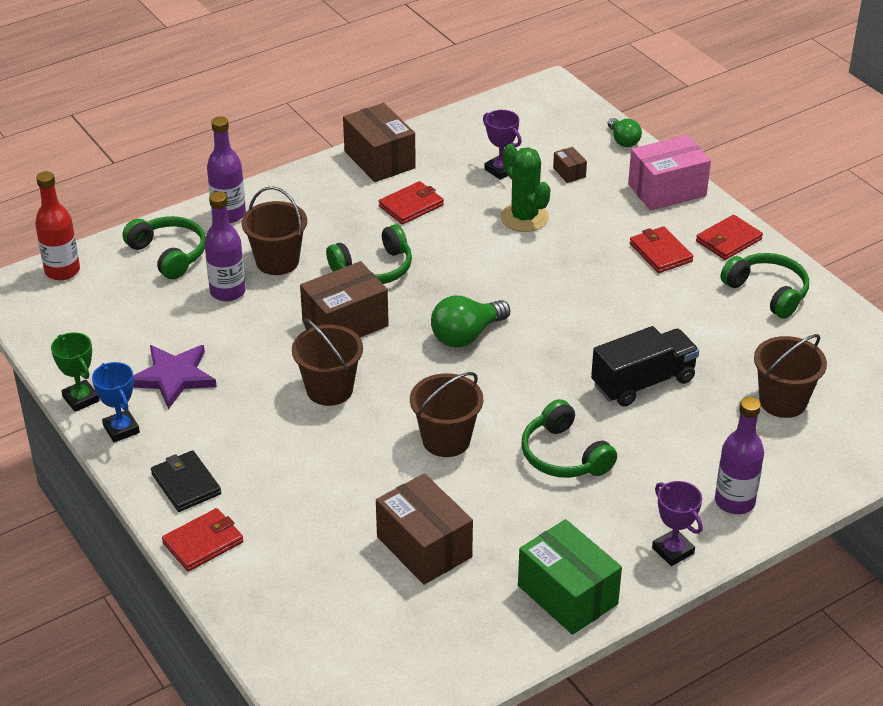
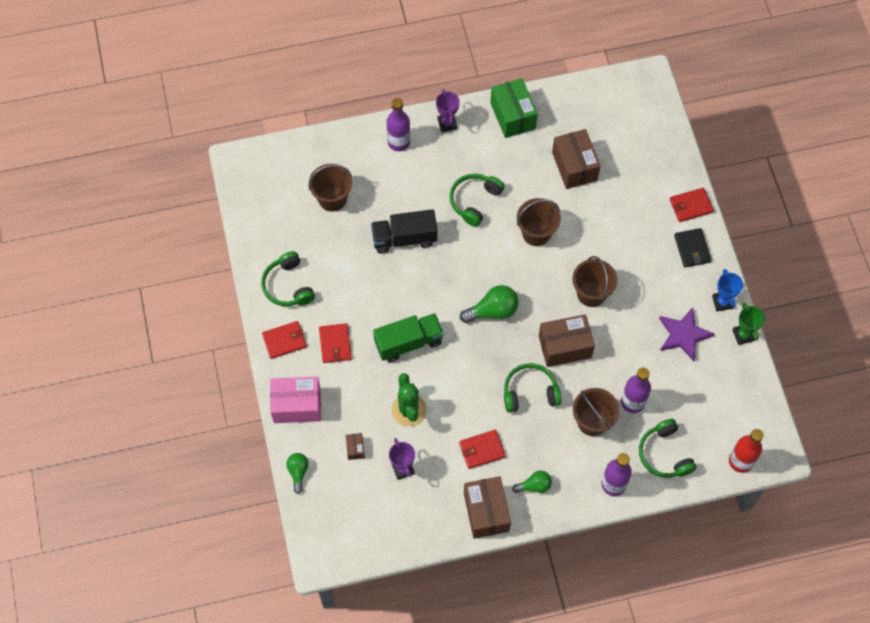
camera: 160 degrees left, 25 degrees up
(330, 192) = (534, 486): none -> green light bulb
(564, 277) = (408, 342): none -> green truck
(564, 455) = (474, 201): green headphones -> green headphones turned 135 degrees counterclockwise

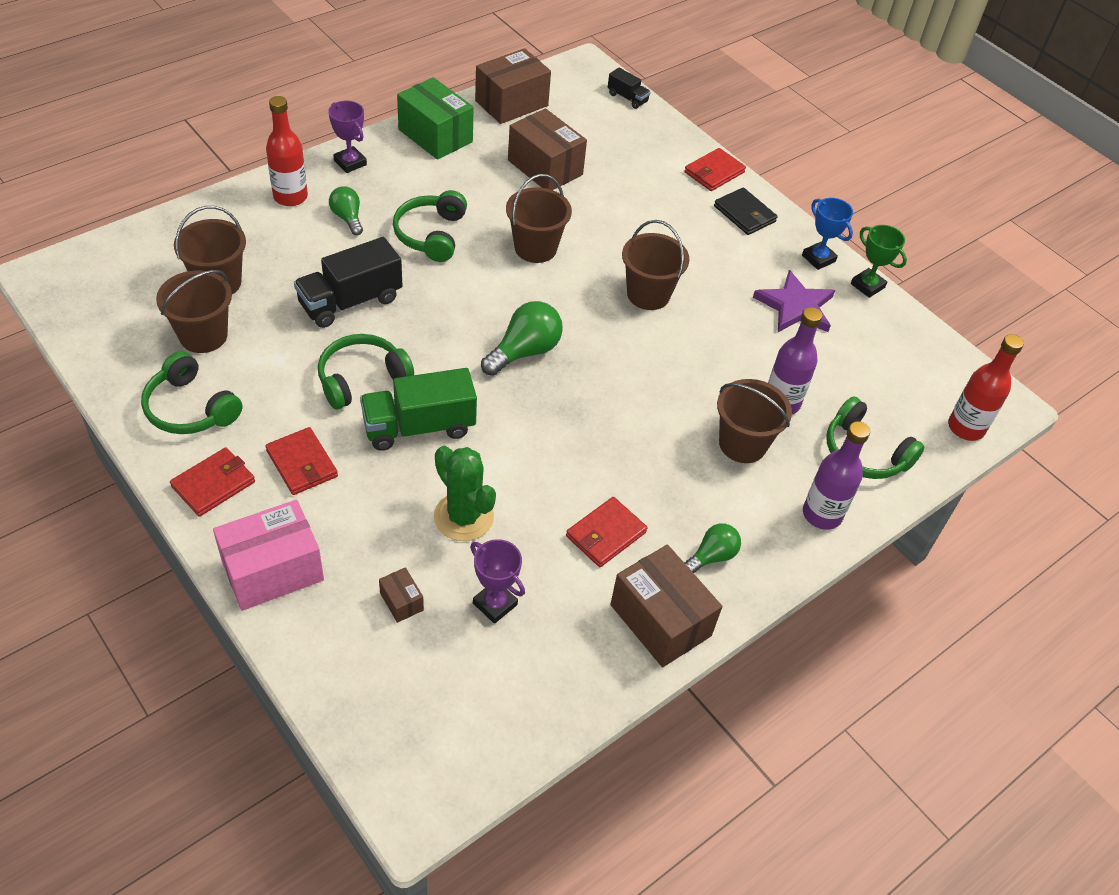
camera: 30 degrees left, 15 degrees down
(298, 472) = (317, 673): green light bulb -> green light bulb (347, 218)
(311, 236) = (203, 336): none -> brown bucket
(399, 142) = (290, 197): purple bottle -> red bottle
(408, 342) = (419, 427): green truck -> green truck turned 150 degrees counterclockwise
(530, 392) = (634, 435): green headphones -> green headphones (362, 379)
(565, 347) = (649, 365): brown box -> brown box (511, 103)
(664, 118) = (627, 98): none -> black truck

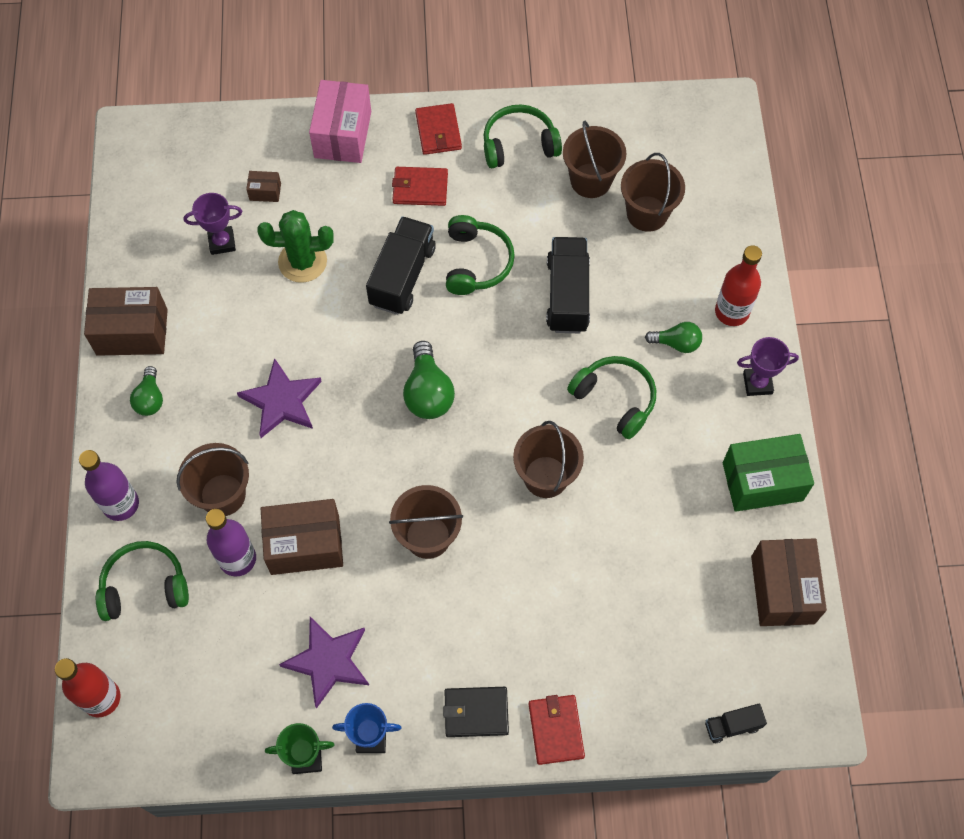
camera: 130 degrees right, 15 degrees up
(419, 427) = (402, 276): green truck -> black truck
(545, 167) = (657, 557): brown box -> brown box (305, 545)
(605, 534) = (221, 342): red wallet -> none
(622, 450) = (281, 401): none -> purple star

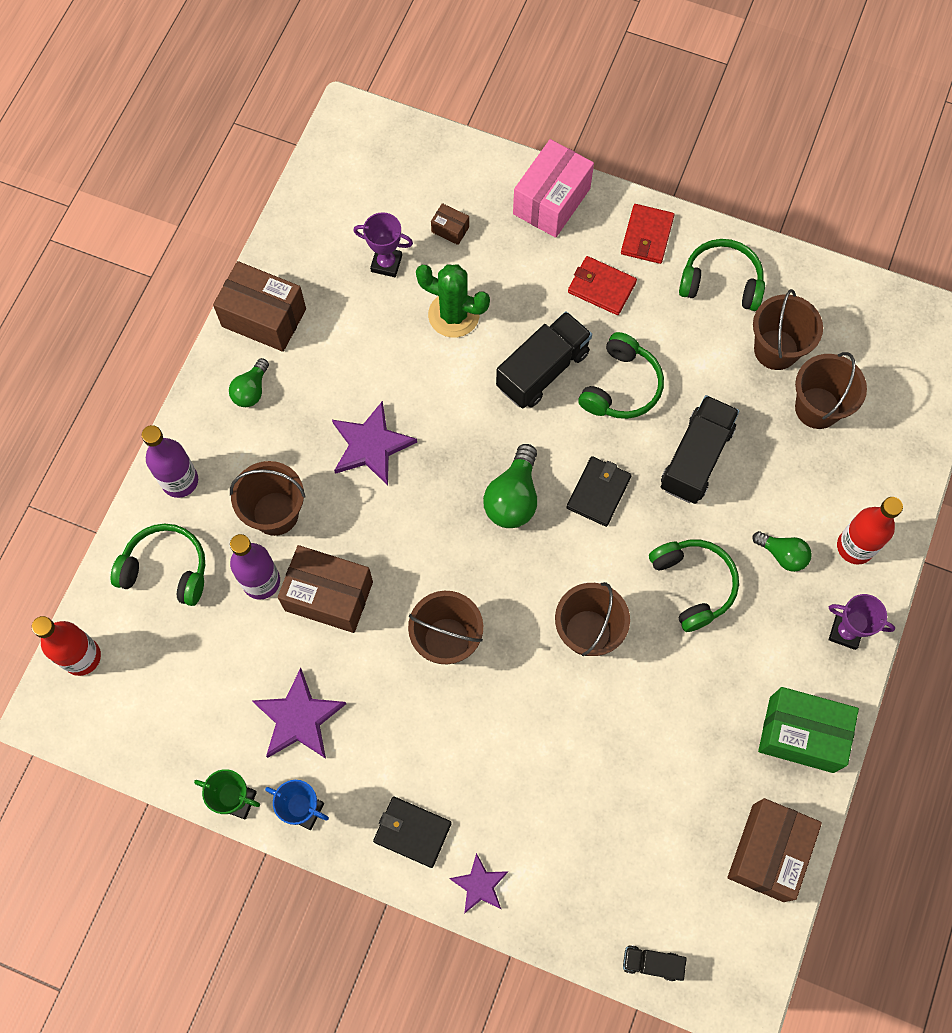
camera: 25 degrees right, 5 degrees up
(499, 357) = (598, 492): none -> black wallet
(556, 730) = (479, 885): red wallet -> purple star

